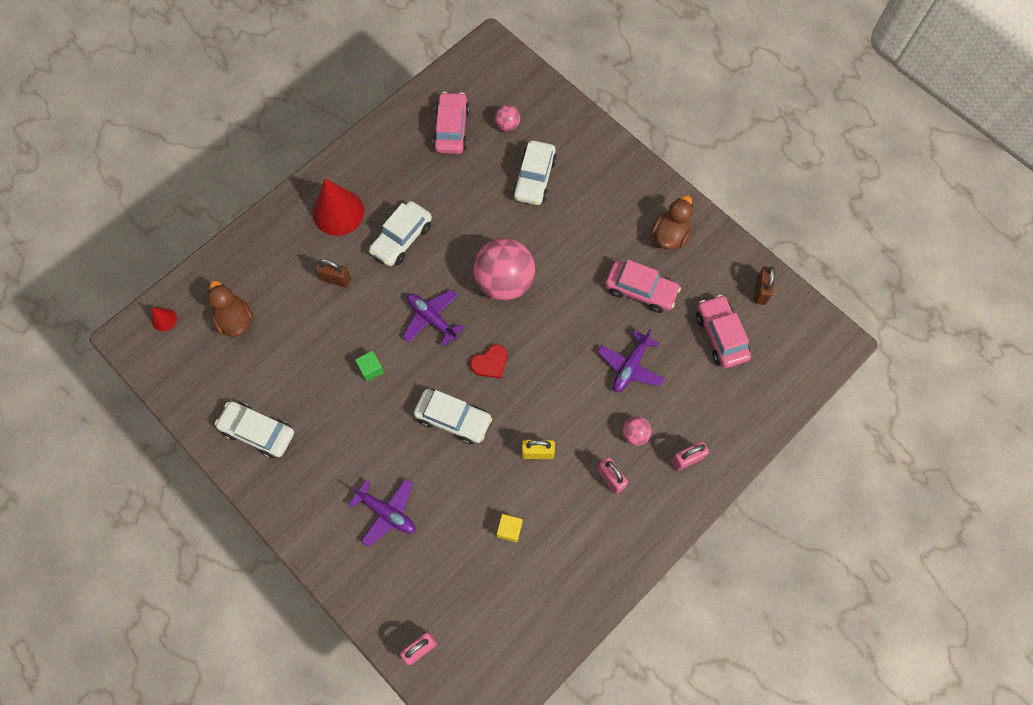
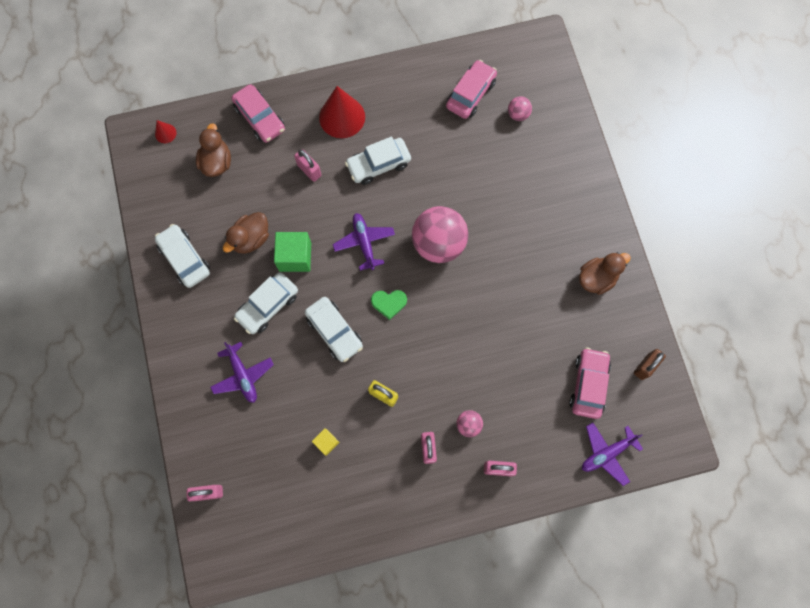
camera: 30 degrees right, 5 degrees up
(315, 376) = (251, 239): none -> brown duck
(336, 279) = (309, 170): brown padlock -> pink padlock
(371, 369) = (295, 257): green cube -> green cube, size x1.79
(490, 363) = (389, 303): red heart -> green heart
(534, 178) = (513, 171): white car -> white car (268, 306)
(630, 366) = (498, 368): purple plane -> purple plane (607, 453)
(640, 290) = (544, 310): pink car -> pink car (260, 118)

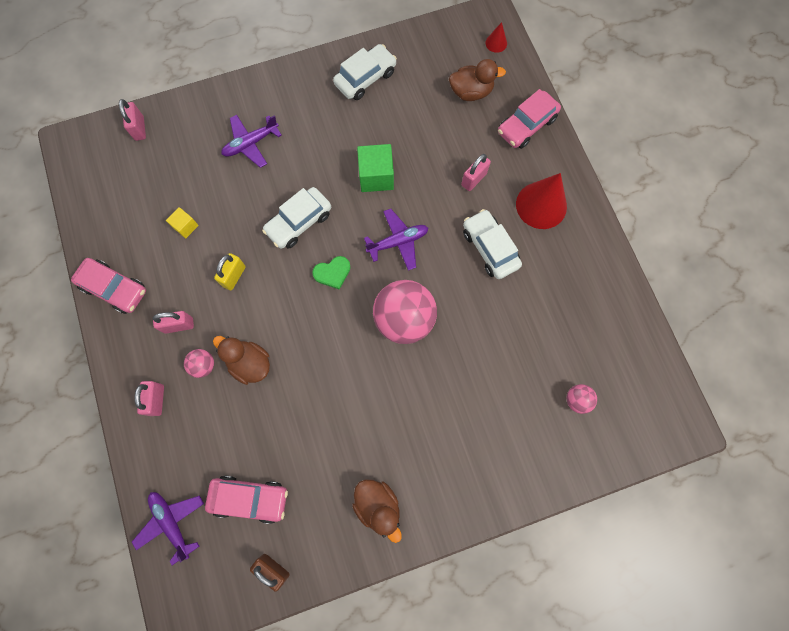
camera: 85 degrees right, 0 degrees up
(251, 239) = (391, 133): brown duck -> brown duck (250, 363)
(268, 306) = (322, 157): white car -> none
(389, 303) = (332, 273): green heart -> green heart turned 105 degrees counterclockwise
(470, 94) = (593, 342): pink car -> pink car (115, 288)

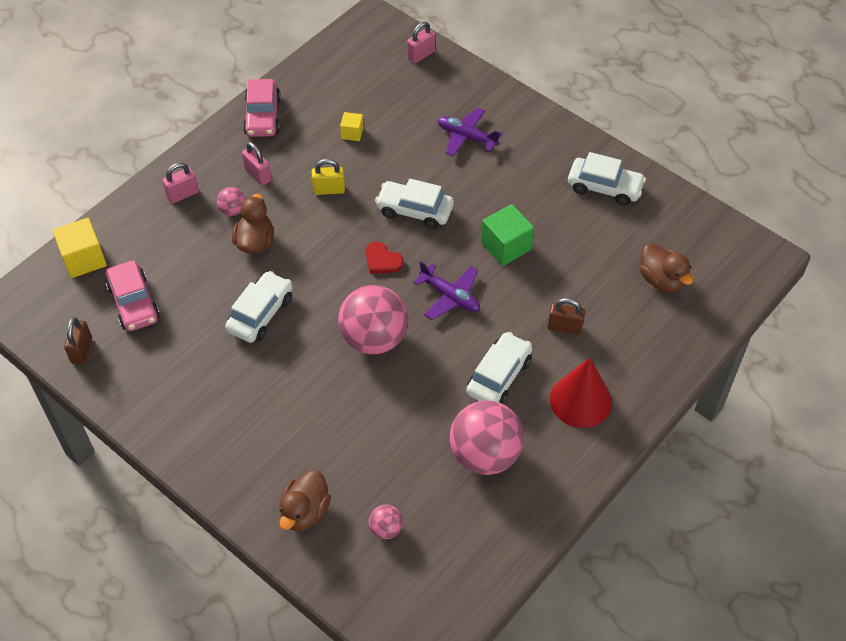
camera: 60 degrees right, 20 degrees down
(172, 523) = (84, 259): purple plane -> yellow cube
(327, 396) = (260, 314): none -> white car
(332, 273) = (382, 260): green heart -> red heart
(378, 505) = (180, 403): brown duck -> brown duck (305, 512)
(474, 179) = (564, 327): pink padlock -> brown padlock
(496, 43) = (738, 275): red cone -> none
(526, 125) = (663, 346): pink car -> none
(551, 296) = (485, 455): none -> pink ball

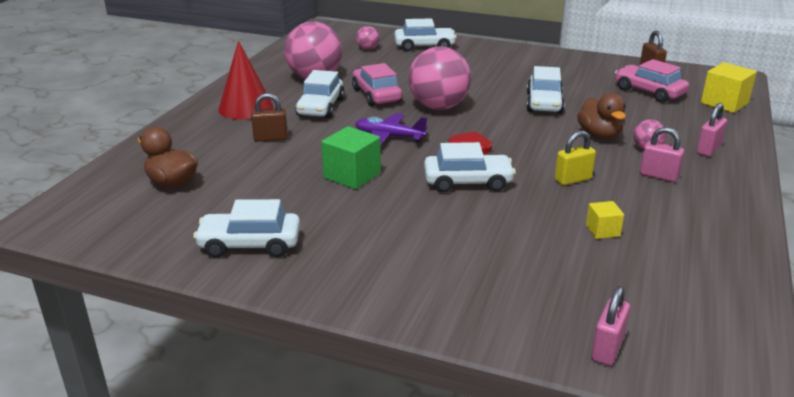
camera: 160 degrees right, 25 degrees down
(262, 116) = (725, 223): pink car -> pink car (376, 95)
(305, 512) = (424, 46): brown duck -> white car
(466, 137) = (457, 257): purple plane -> none

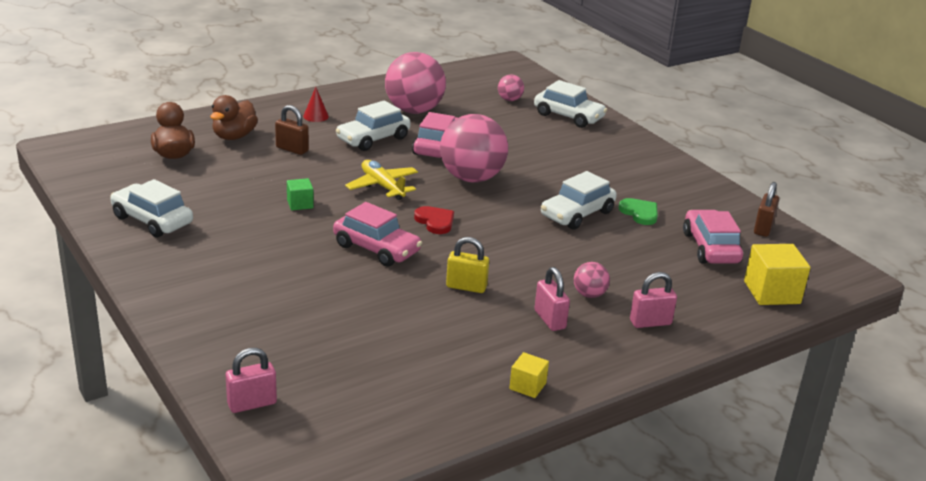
camera: 35 degrees right, 0 degrees up
(246, 108) = (316, 116): red cone -> red cone, size x0.46
(352, 175) = (300, 204): green cube -> green cube, size x0.56
(389, 137) = (382, 186): purple plane -> yellow plane
(468, 182) = (376, 249): white car -> pink car
(576, 88) = (639, 213): none -> green heart
(599, 135) = (569, 263): brown duck -> brown duck (234, 136)
(602, 230) = (409, 334): yellow cube -> yellow cube (527, 386)

